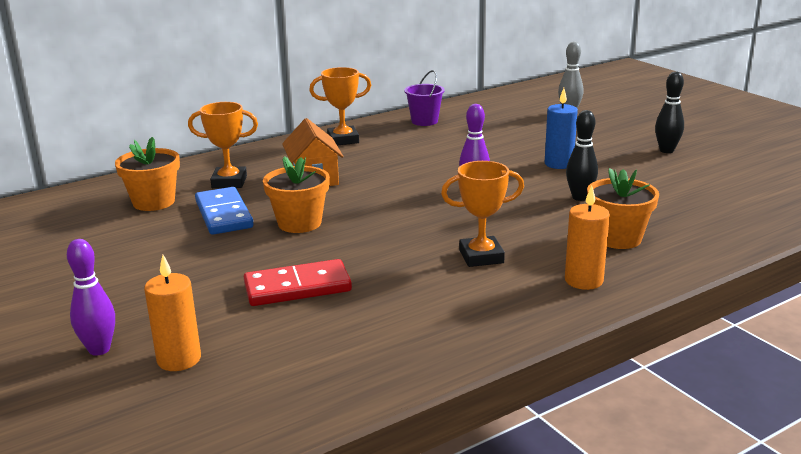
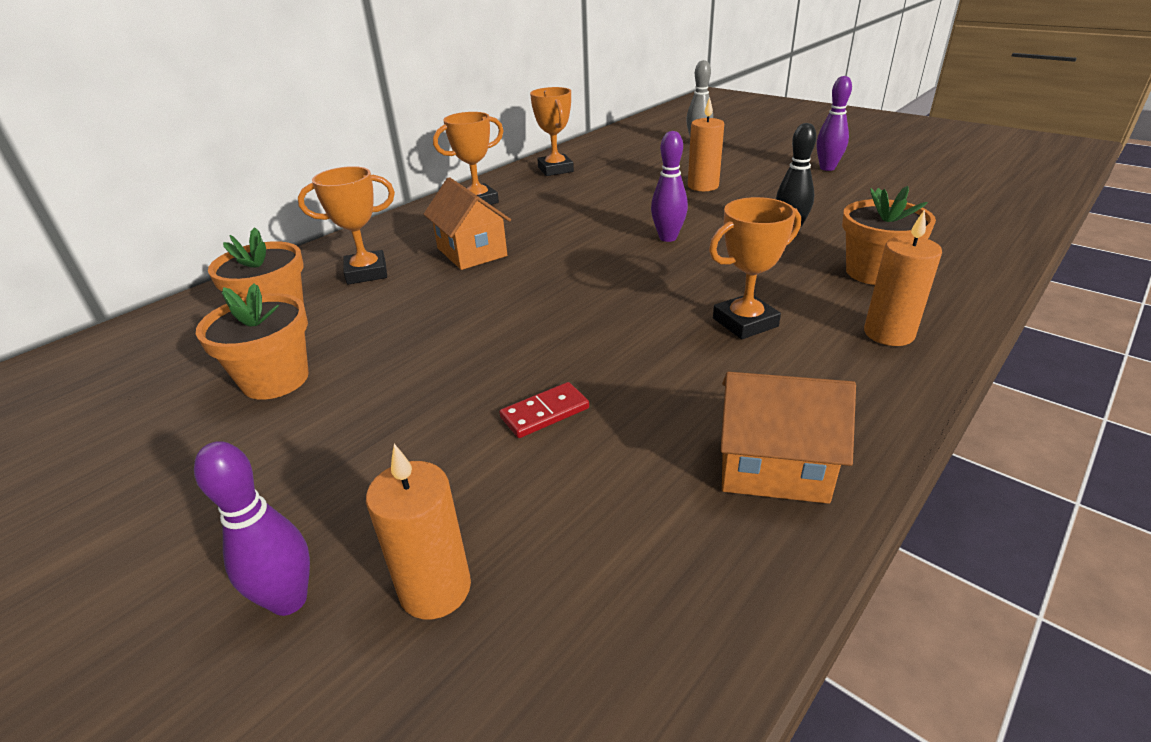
camera: 15 degrees left, 10 degrees up
(224, 214) = (382, 318): blue domino -> none
(297, 287) = (545, 413): red domino -> red domino, size x0.57
(299, 223) = (489, 314): orange flower pot -> orange flower pot (275, 379)
(422, 341) = (773, 467): none -> orange house
(424, 121) = (555, 169): purple bucket -> orange trophy
(539, 152) = (703, 186): none -> orange candle
(559, 164) = (734, 196): blue candle -> none
(666, 150) = (827, 168): black bowling pin -> purple bowling pin

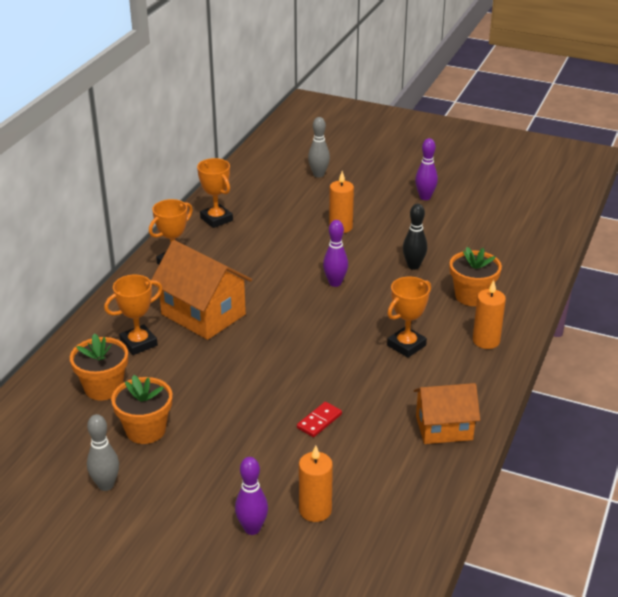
camera: 20 degrees left, 0 degrees up
(140, 453) = (106, 485): none -> grey bowling pin
(471, 252) = (203, 314): orange house -> orange house, size x1.50

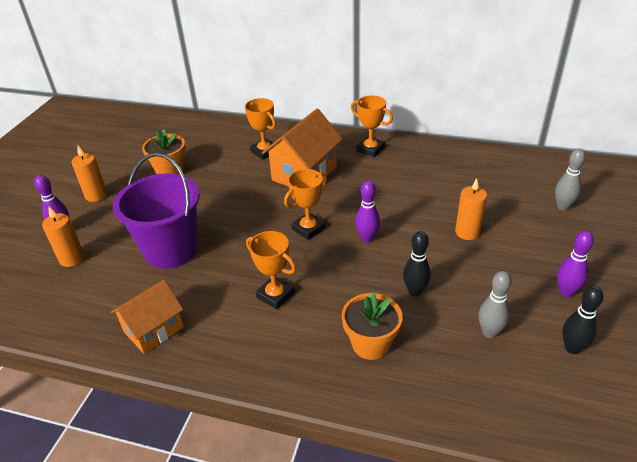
camera: 85 degrees right, 5 degrees up
(103, 388) = (215, 147): orange flower pot -> none
(106, 485) = (120, 165): grey bowling pin -> grey bowling pin (489, 332)
(216, 219) = (445, 159): orange trophy -> orange trophy (308, 229)
(319, 421) = (171, 250): red domino -> purple bucket
(444, 428) = (153, 329): orange house -> orange house turned 60 degrees clockwise
(482, 208) = (572, 348): none -> black bowling pin
(486, 341) = (289, 358): orange candle -> orange candle (96, 195)

